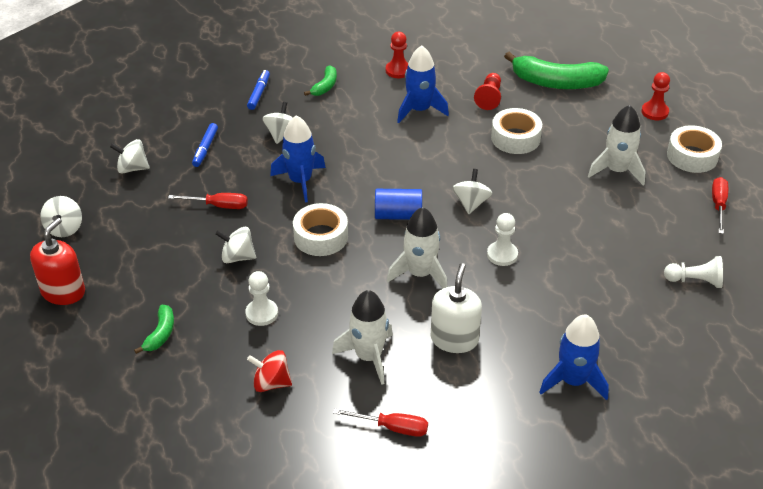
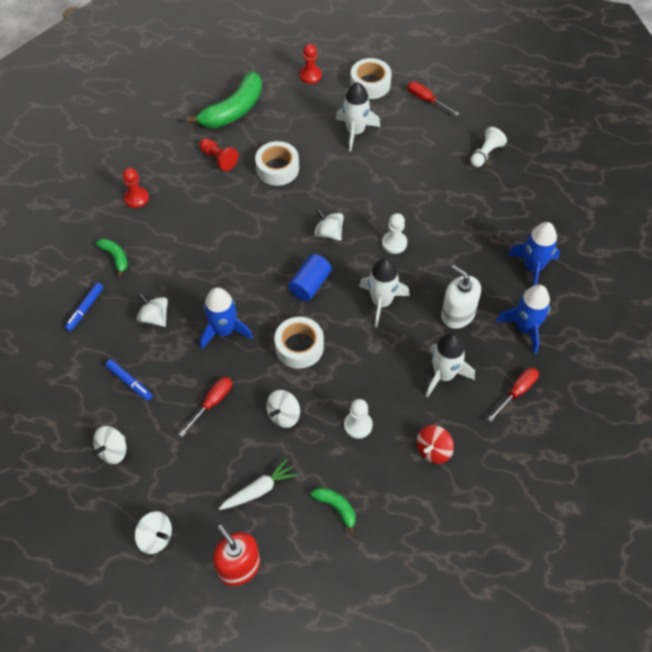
camera: 60 degrees left, 15 degrees up
(148, 273) = (259, 490): none -> white carrot
(259, 93) = (85, 309): blue marker -> blue marker turned 105 degrees counterclockwise
(419, 110) = (198, 209): blue rocket -> blue rocket (525, 328)

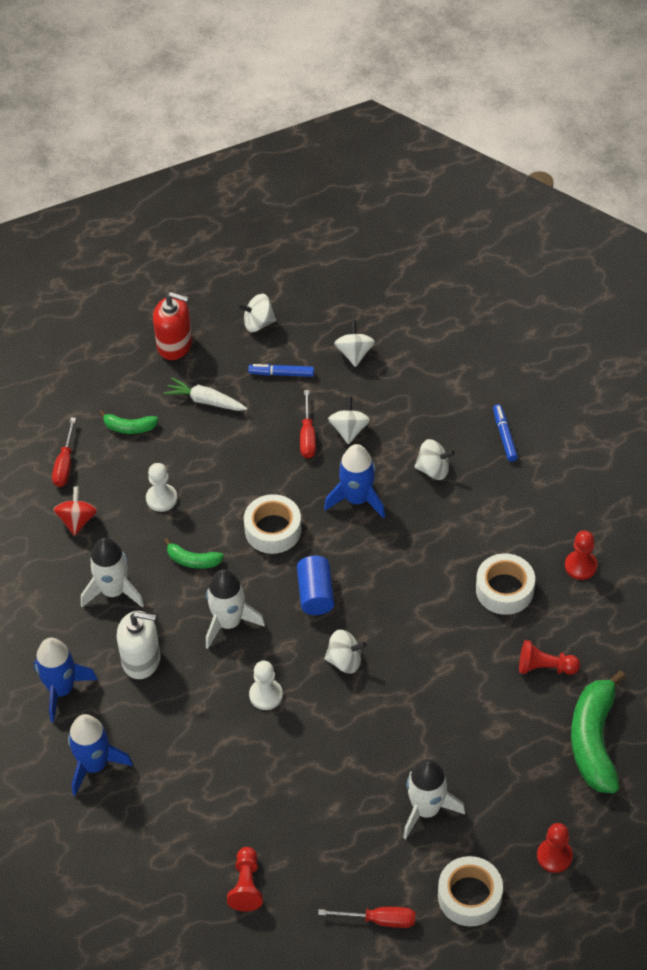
camera: 145 degrees right, 5 degrees down
(115, 257) = (531, 497): green banana -> green banana (193, 560)
(129, 382) = (396, 407): blue marker -> blue marker (281, 374)
(259, 490) = (205, 401): white carrot -> white carrot turned 90 degrees clockwise
(277, 168) = (470, 699): white tape -> white tape (504, 590)
(283, 415) = (235, 466): white spinning top -> white spinning top (349, 430)
(485, 154) = (246, 885): white pawn -> red pawn
(517, 392) = (31, 619): red screwdriver -> red screwdriver (65, 464)

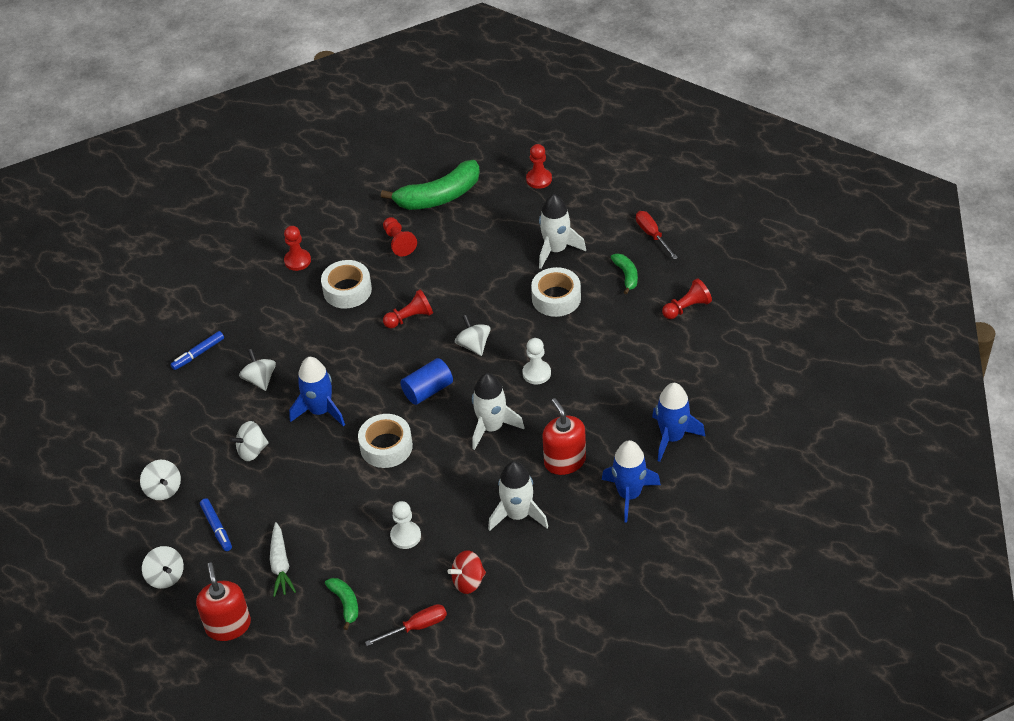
camera: 120 degrees left, 5 degrees down
(141, 660) = (565, 461): white soap dispenser -> red soap dispenser
(193, 560) = (451, 481): green banana -> green banana (626, 275)
(307, 436) = (275, 474): red screwdriver -> none
(354, 353) = (163, 489): white spinning top -> white spinning top turned 90 degrees counterclockwise
(424, 625) = (410, 318): none -> red pawn
(469, 896) = (599, 203): white tape -> white tape (556, 298)

